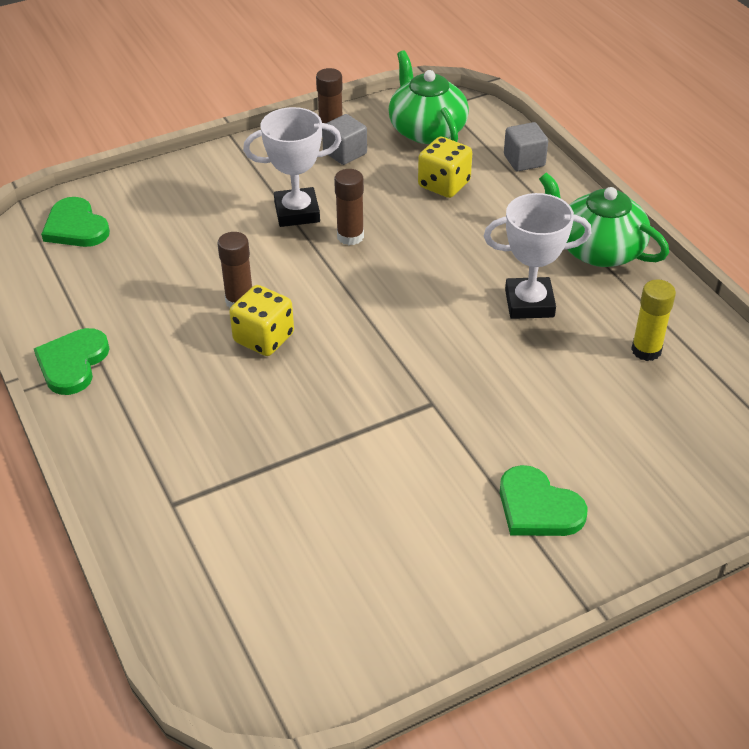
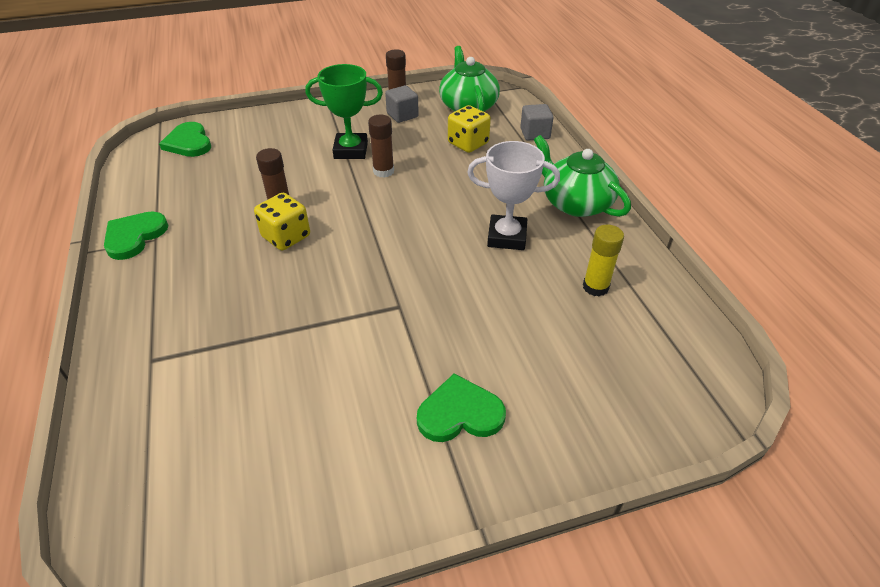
camera: 10 degrees right, 0 degrees up
(297, 212) = (351, 150): white trophy -> green trophy
(538, 507) = (460, 413): green heart -> green heart turned 120 degrees clockwise

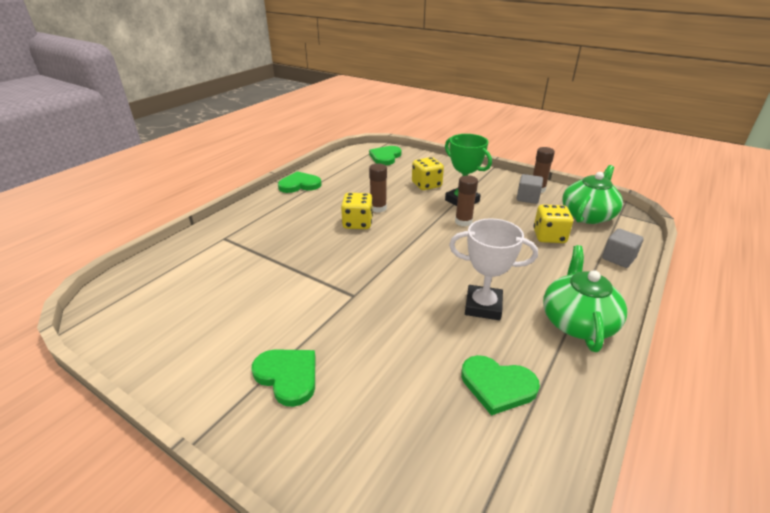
camera: 50 degrees right, 10 degrees down
(290, 152) = (426, 185): none -> yellow dice
(507, 237) = (483, 306): white trophy -> white trophy turned 45 degrees counterclockwise
(595, 287) = (497, 385): yellow glue stick -> green heart

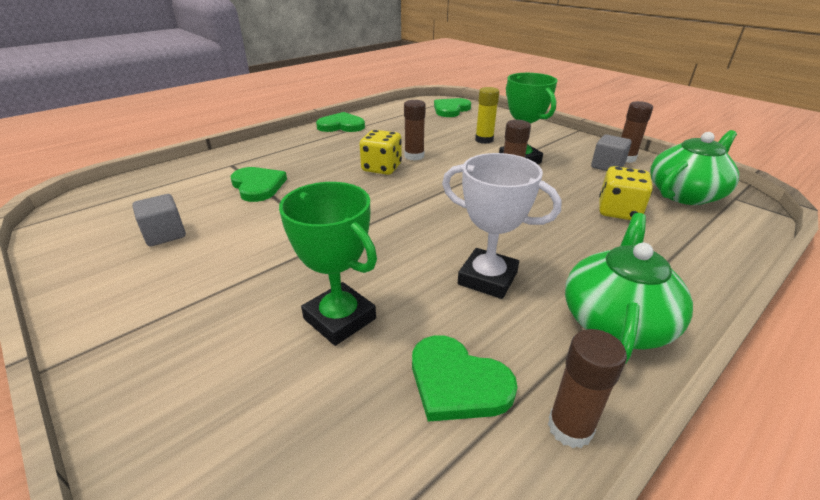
camera: 15 degrees right, 0 degrees up
(288, 376) = (200, 314): green heart -> green heart (258, 186)
(395, 357) = (340, 318): none -> green trophy
(426, 185) = (484, 140): yellow dice -> yellow glue stick
(576, 399) = (570, 428): none -> brown glue stick
(618, 258) = (712, 250): grey cube -> grey cube (165, 234)

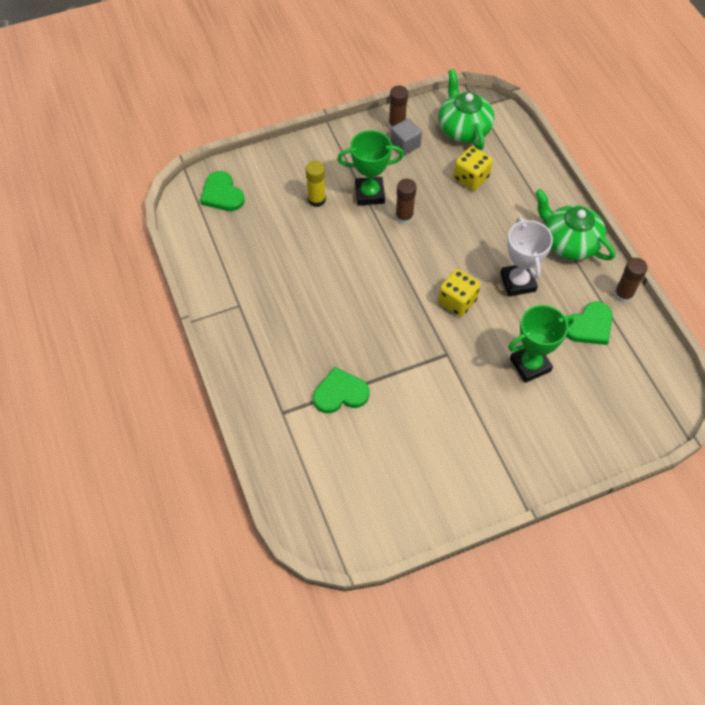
camera: 70 degrees left, 25 degrees up
(165, 234) = (400, 461): grey cube -> none
(341, 126) = (221, 304): green heart -> none
(381, 168) = (343, 295): yellow dice -> yellow dice (457, 301)
(414, 156) = (328, 264): brown glue stick -> none
(487, 278) = (517, 282): white trophy -> white trophy turned 60 degrees counterclockwise

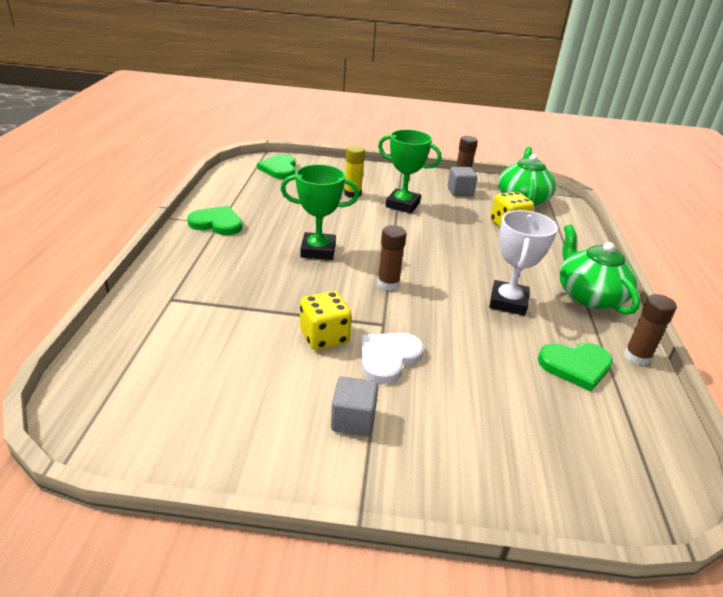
camera: 25 degrees right, 25 degrees down
(340, 393) = (242, 308): green heart -> green heart (217, 223)
(404, 217) = (422, 226): brown glue stick -> brown glue stick (388, 284)
(457, 301) = (429, 292): yellow dice -> yellow dice (324, 337)
(470, 385) = (388, 358): none -> white heart
(482, 448) = (353, 420): none -> grey cube
(530, 365) = (475, 370): green trophy -> green trophy (318, 250)

